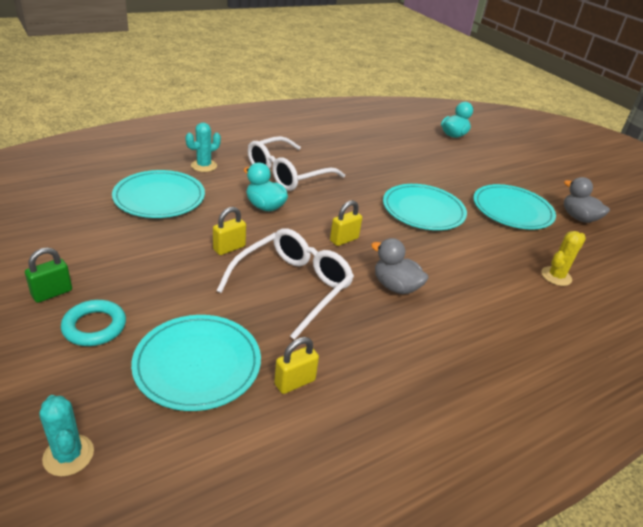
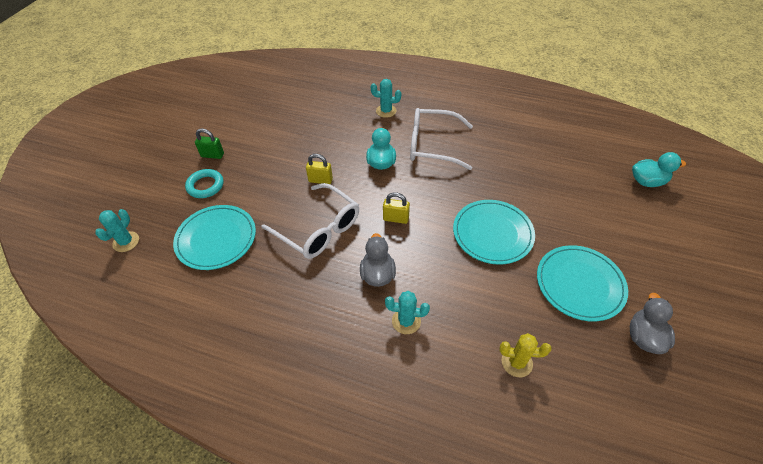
camera: 55 degrees right, 15 degrees up
(159, 197) = (330, 122): turquoise plate -> none
(293, 286) = (318, 229): white glasses -> white glasses turned 45 degrees clockwise
(294, 382) = (240, 284): yellow padlock -> none
(465, 302) = (406, 321): none -> turquoise cactus

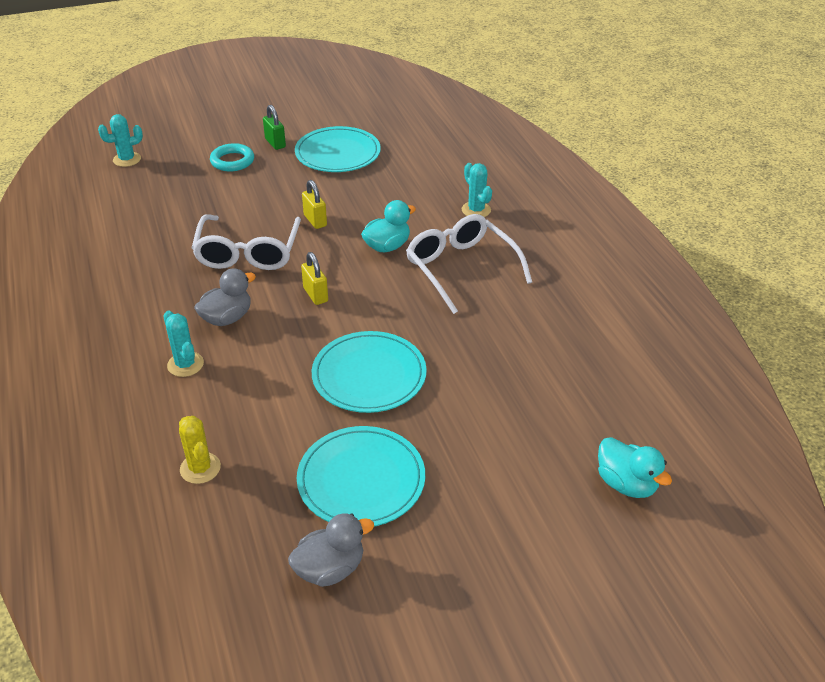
camera: 50 degrees right, 10 degrees down
(216, 239) = (176, 202): turquoise plate -> turquoise plate (338, 153)

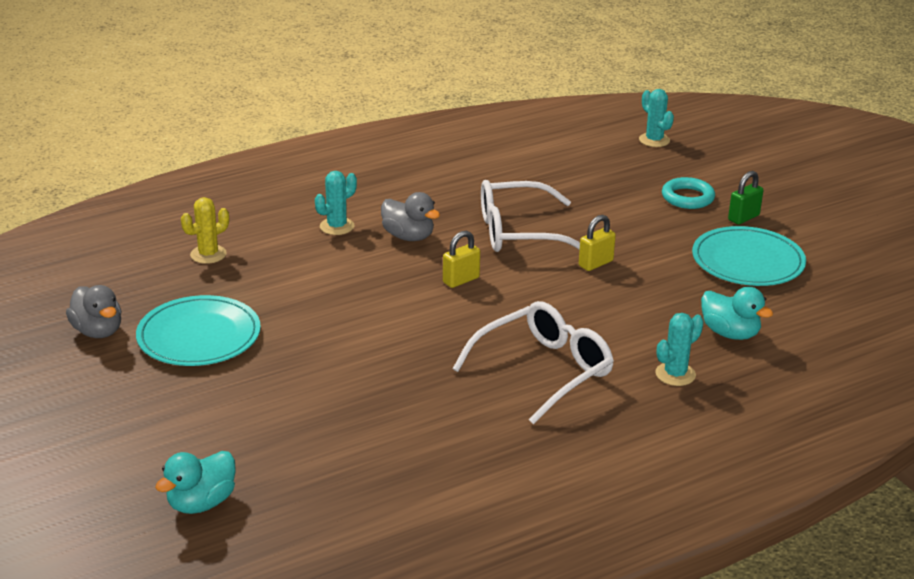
camera: 80 degrees right, 10 degrees down
(369, 375) = (341, 326): turquoise plate -> none
(387, 246) = (566, 315): turquoise duck -> turquoise duck (730, 333)

